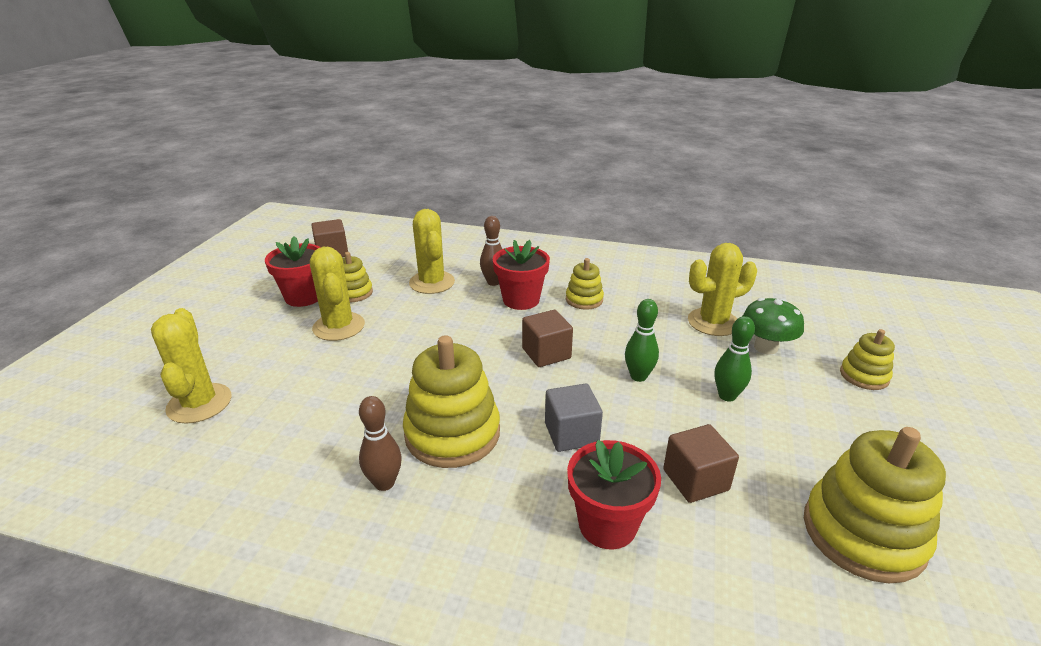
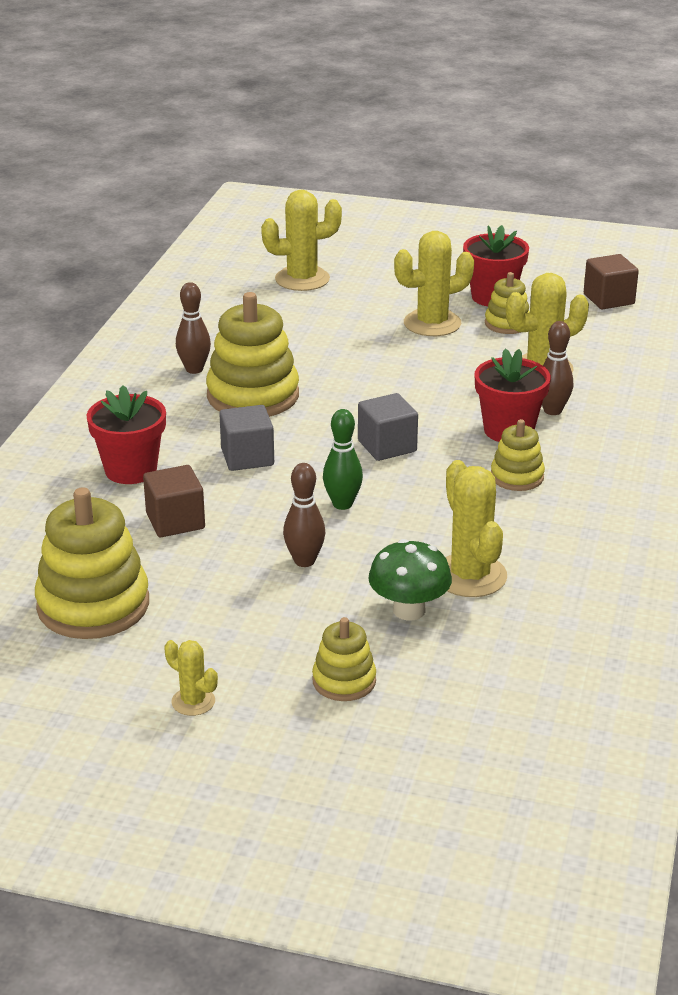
camera: 90 degrees right, 0 degrees up
(546, 353) = (387, 446): brown cube -> grey cube
(727, 396) = (304, 561): green bowling pin -> brown bowling pin
(947, 452) = (193, 702): none -> yellow cactus

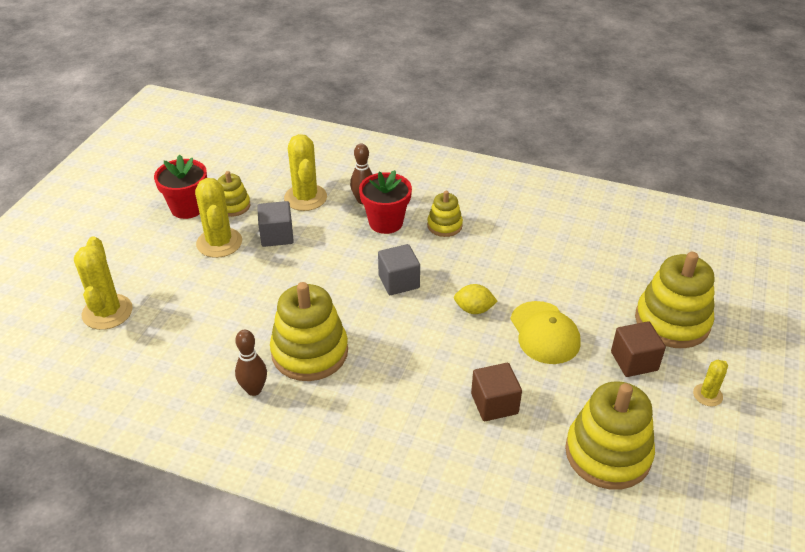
camera: 85 degrees left, 10 degrees up
(131, 470) = (417, 433): red flower pot -> none
(247, 457) = (405, 358): grey cube -> grey cube (277, 236)
(304, 561) = (544, 333): brown bowling pin -> yellow cap
(342, 504) = (474, 309): green bowling pin -> yellow lemon
(344, 681) = (672, 321): yellow stacking toy -> yellow stacking toy, size x1.87
(409, 610) = (596, 287): green mushroom -> none
(470, 576) = (557, 258): yellow cactus -> none
(608, 299) = (213, 156): brown cube -> brown cube (634, 361)

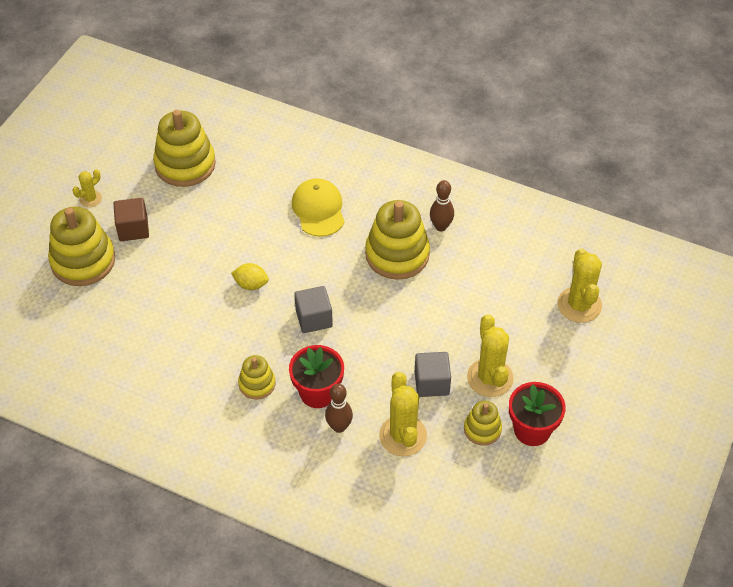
camera: 175 degrees left, 10 degrees up
(494, 404) = (255, 203): brown cube -> none
(544, 333) = (196, 258): yellow cap -> yellow cap (318, 209)

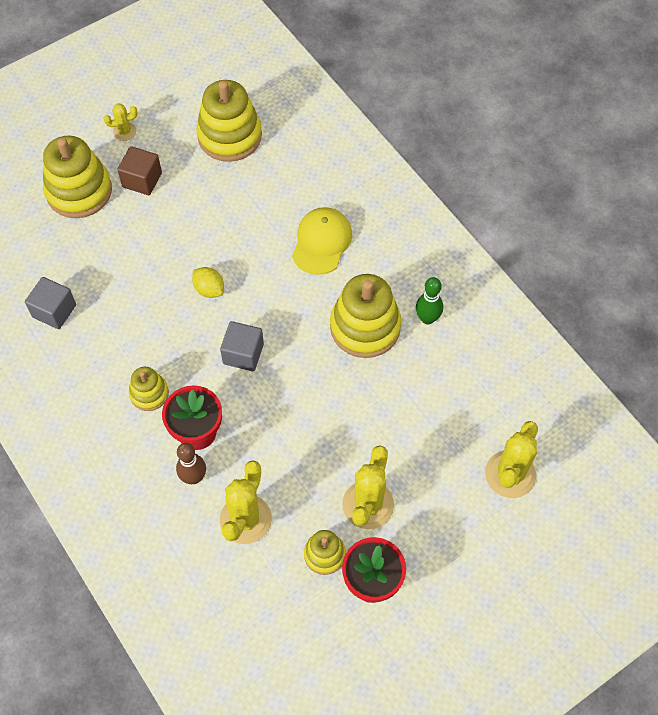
camera: 30 degrees right, 10 degrees up
(431, 383) = (308, 479): grey cube -> grey cube (54, 311)
(441, 226) = (427, 318): brown bowling pin -> green bowling pin

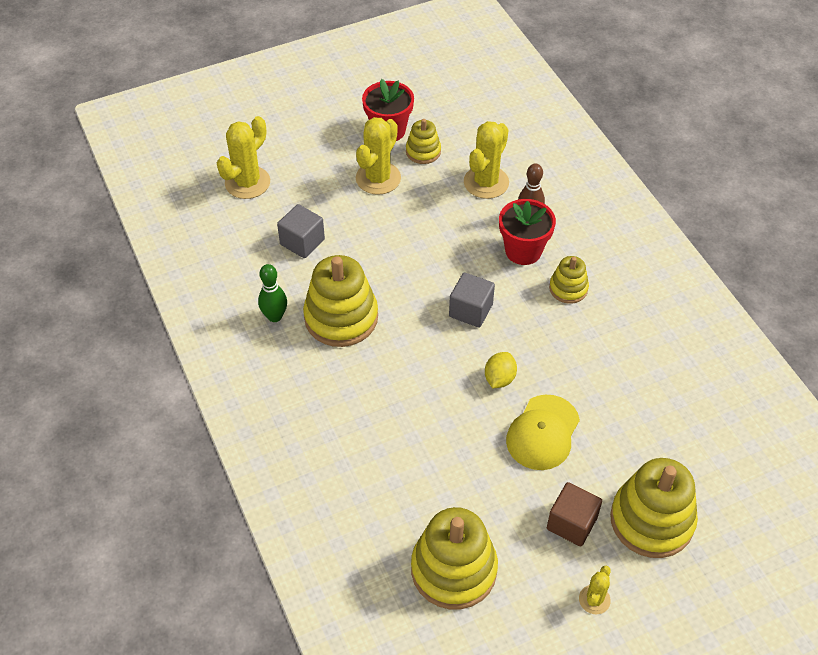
camera: 170 degrees left, 10 degrees down
(54, 311) = (670, 380): grey cube -> grey cube (302, 242)
(124, 131) = (594, 599): yellow cactus -> yellow cactus turned 60 degrees counterclockwise
(209, 289) = (499, 379): yellow lemon -> yellow lemon turned 60 degrees clockwise
(321, 242) = (365, 412): yellow cap -> yellow cap (543, 432)

